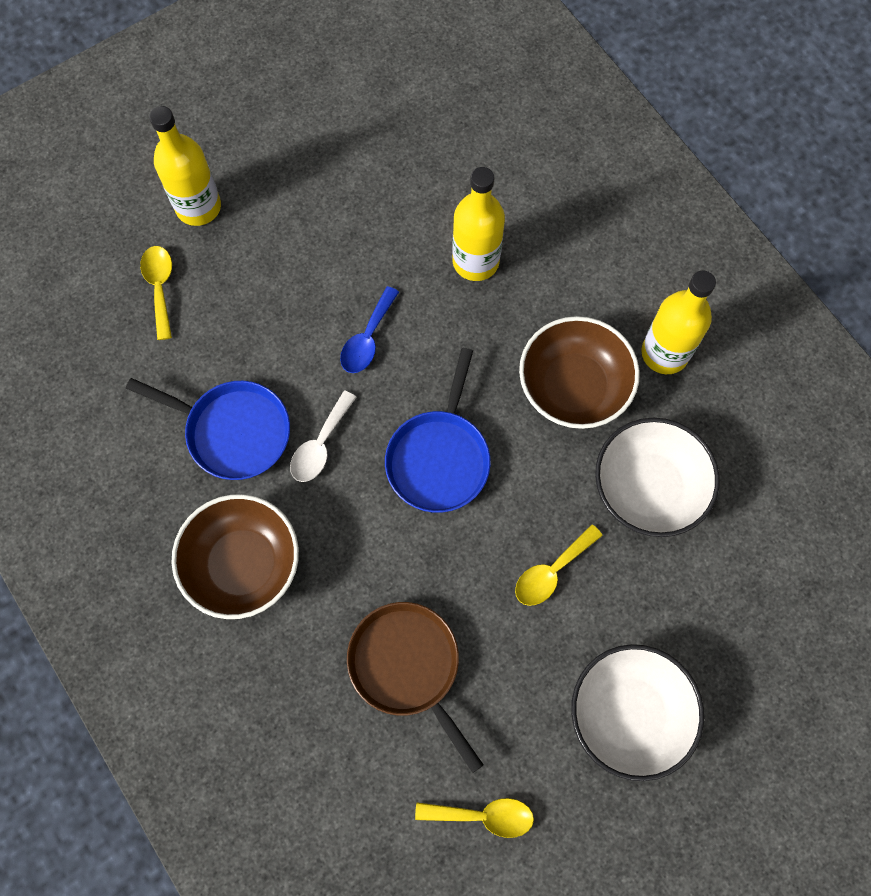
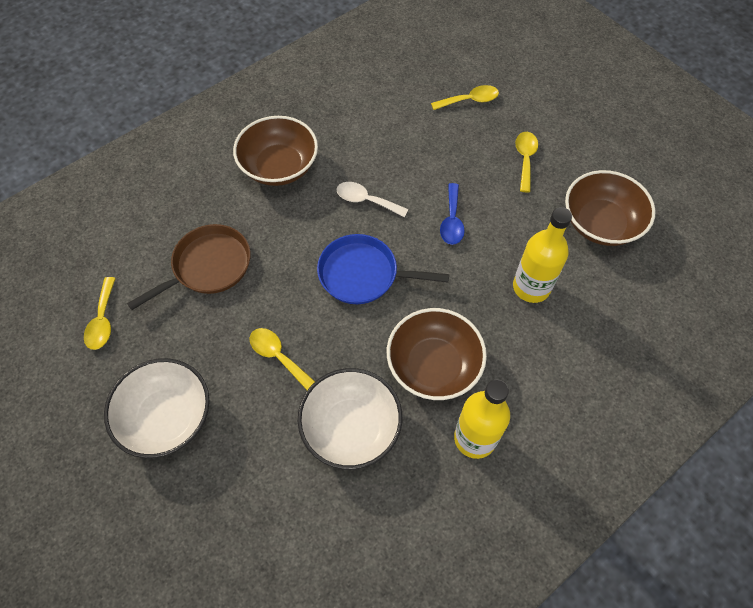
camera: 85 degrees right, 10 degrees down
(198, 207) = (535, 113): yellow bottle -> none
(233, 431) = (371, 151): blue pan -> none
(277, 234) = (525, 159): none -> yellow spoon
(367, 339) = (452, 221): blue spoon -> blue spoon turned 105 degrees counterclockwise
(391, 167) = (600, 223): none -> brown bowl

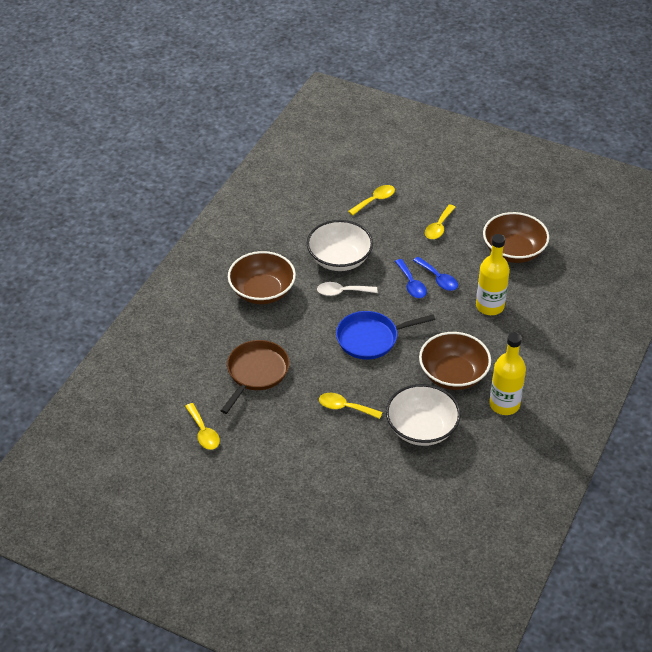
camera: 25 degrees left, 15 degrees down
(167, 417) = (293, 470): white bowl -> white bowl (339, 259)
(488, 226) = (438, 279): none -> blue spoon
(525, 159) = (438, 227): yellow spoon -> yellow spoon turned 135 degrees counterclockwise

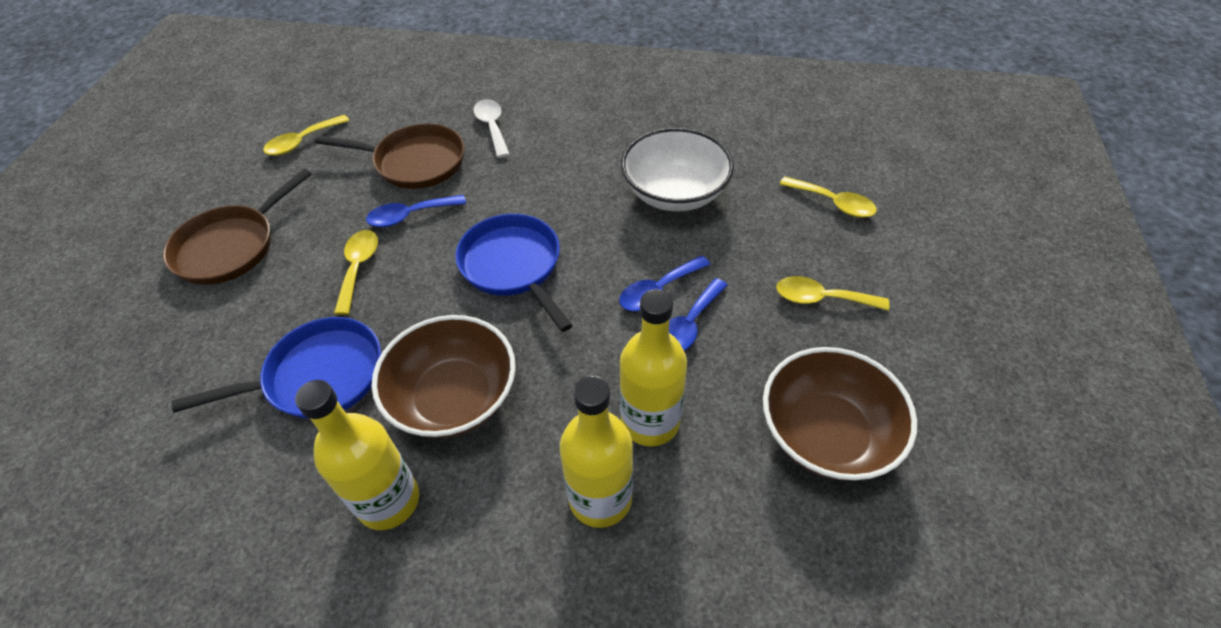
camera: 75 degrees right, 5 degrees up
(262, 291) = (573, 133): brown bowl -> none
(300, 470) = (231, 246): none -> brown pan
(308, 380) = (410, 216): none -> blue spoon
(342, 292) = (604, 211): white spoon -> white spoon (492, 127)
(421, 429) = (318, 376): white bowl -> blue pan
(523, 331) = (600, 498): none -> yellow bottle

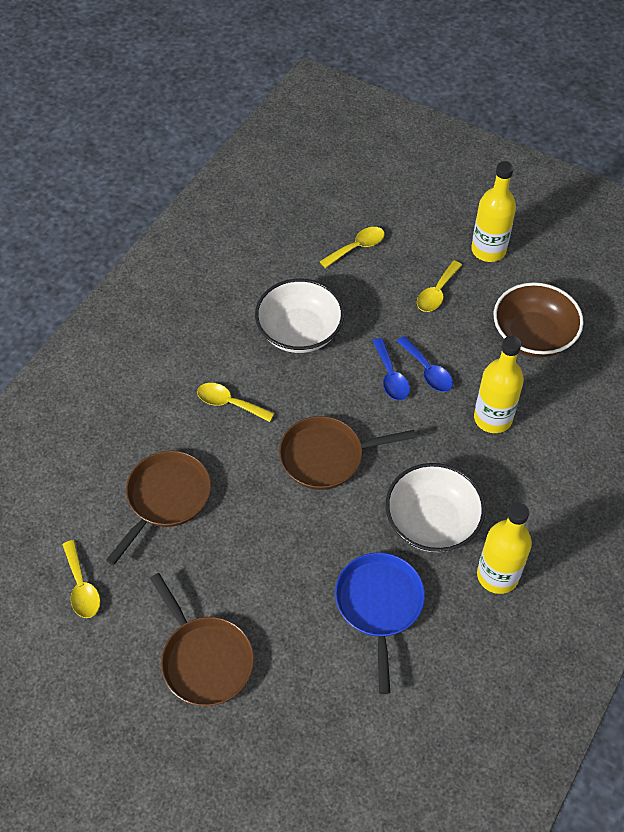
camera: 70 degrees left, 5 degrees up
(358, 268) = (278, 562): yellow spoon -> yellow spoon (229, 403)
(410, 216) = (234, 515): blue spoon -> none
(454, 397) = (432, 522): brown bowl -> white bowl
(492, 127) = (149, 429): white spoon -> none
(513, 266) = (326, 456): blue pan -> brown pan
(600, 498) = (535, 461): yellow bottle -> yellow bottle (488, 250)

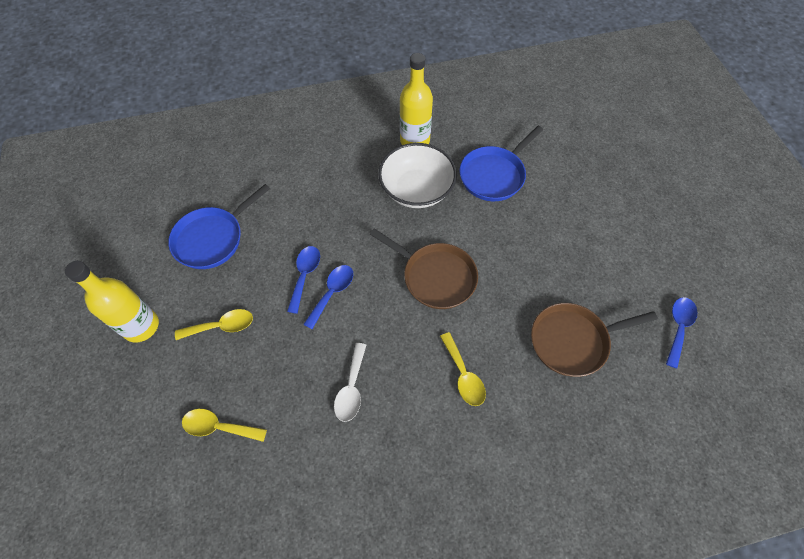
camera: 135 degrees left, 5 degrees up
(82, 587) = (678, 327): yellow spoon -> blue spoon
(204, 659) = (623, 225): brown pan -> none
(299, 332) = (351, 388): white bowl -> white spoon
(492, 418) = (308, 213): yellow bottle -> none
(533, 336) = (212, 238): brown bowl -> blue pan

